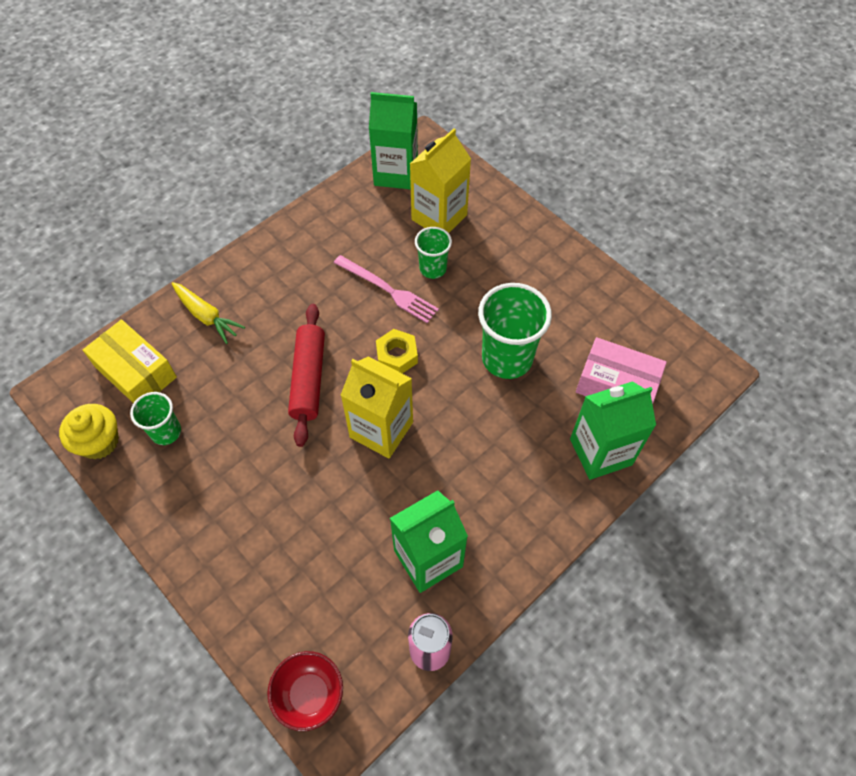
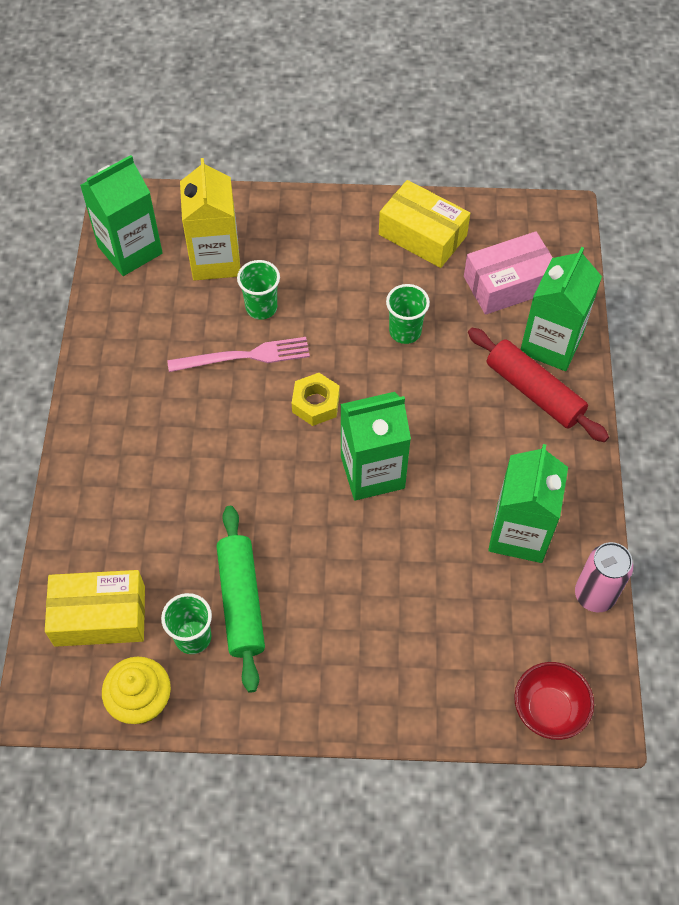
camera: 45 degrees left, 0 degrees up
(207, 316) = (107, 513): yellow carrot -> none
(215, 437) = (241, 602): none -> green rolling pin
(309, 379) = (264, 485): red rolling pin -> red rolling pin (534, 391)
(381, 429) = (372, 472): yellow carton -> green carton
(507, 358) = (405, 331): green cup -> green cup, size x0.57
(592, 305) = (422, 235): none -> yellow box

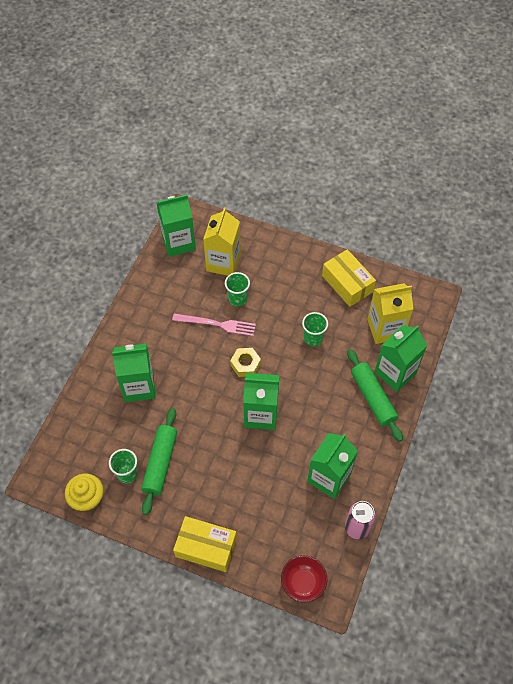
camera: 20 degrees right, 0 degrees up
(100, 616) = (83, 445): yellow box -> yellow box (206, 547)
(156, 492) = (139, 386): none -> green carton
(508, 284) = (385, 328): pink box -> yellow carton
(534, 391) = (373, 398): red rolling pin -> green rolling pin

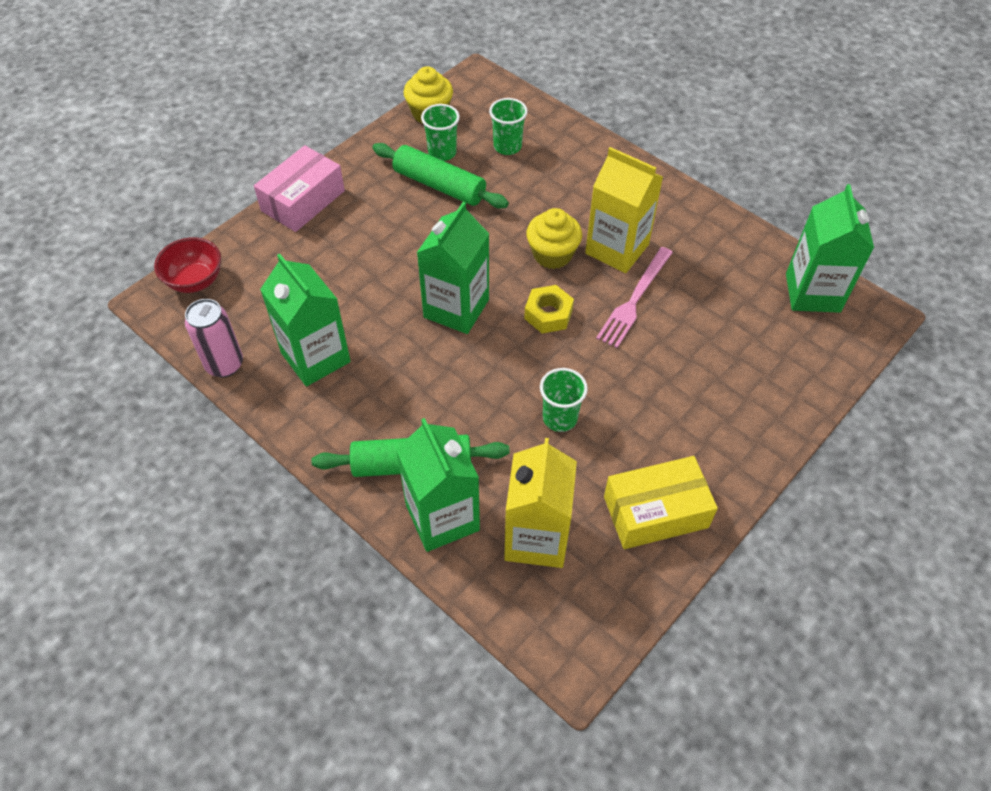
camera: 110 degrees right, 5 degrees down
(139, 386) = (563, 189): green carton -> none
(198, 376) = (552, 254): none -> yellow cupcake
(206, 547) = (303, 201): yellow box -> pink box
(223, 262) = (755, 340): yellow carton -> yellow carton (617, 249)
(237, 299) = (675, 339): green cup -> green cup (507, 146)

